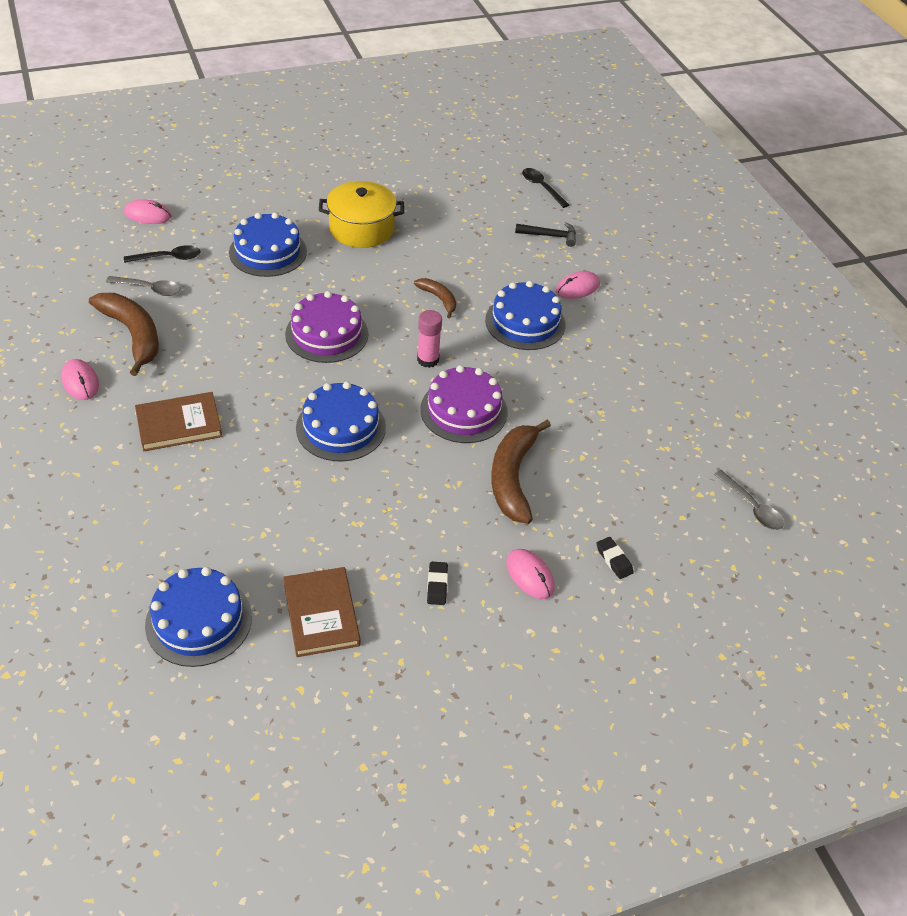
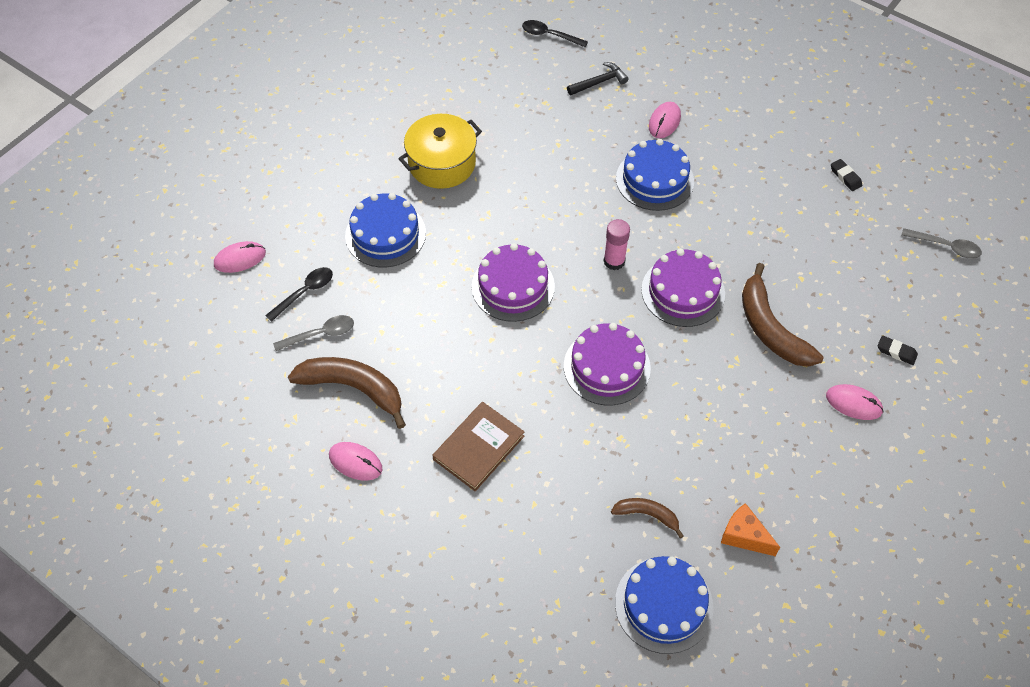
camera: 30 degrees left, 10 degrees up
(321, 614) = (744, 536): brown book -> orange cheese
(341, 427) = (607, 367): blue cake -> purple cake
(437, 585) = (800, 455): black eraser -> black eraser (845, 177)
(439, 299) = (569, 197): brown banana -> brown banana (647, 515)

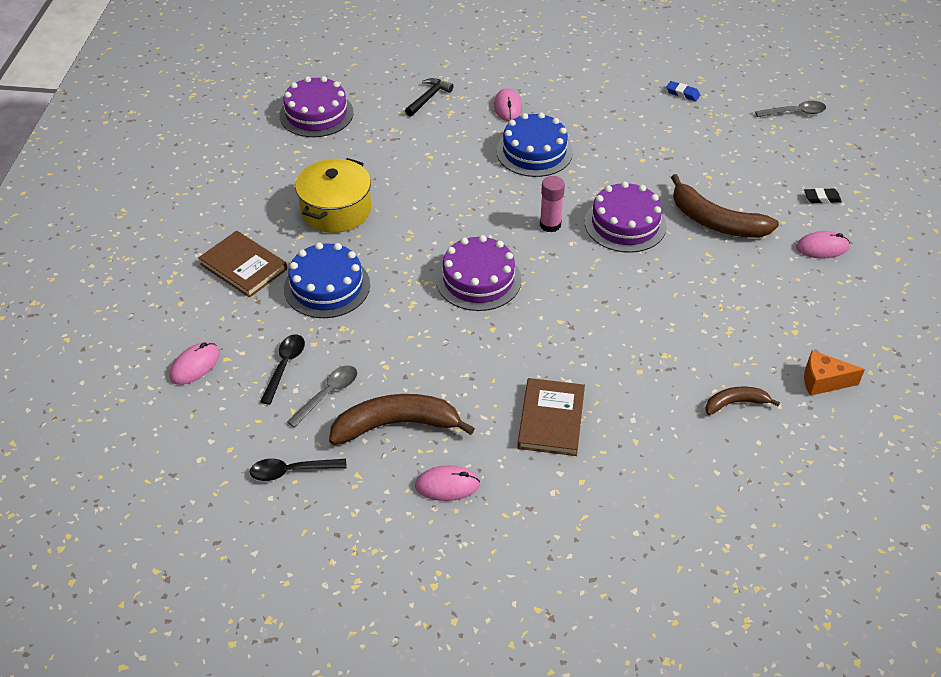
camera: 30 degrees left, 10 degrees down
(333, 185) = (243, 267): none -> brown book
(549, 35) = (356, 79): black spoon -> black spoon (292, 471)
(607, 367) = (609, 306): purple cake -> purple cake (316, 114)
(663, 604) = (805, 465): blue cake -> none
(845, 177) = (682, 93): black eraser -> blue eraser

